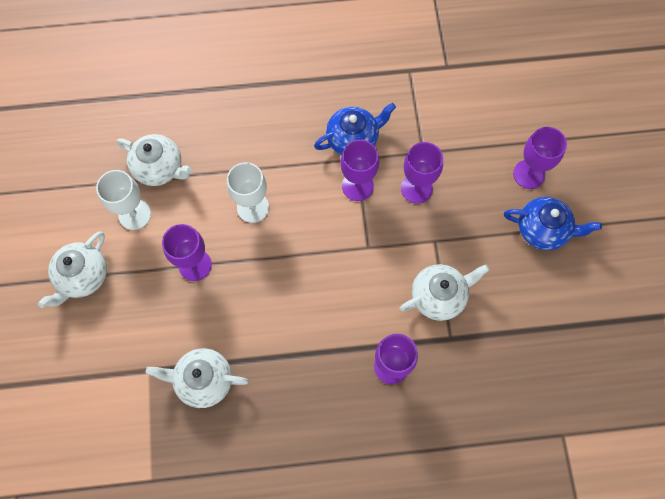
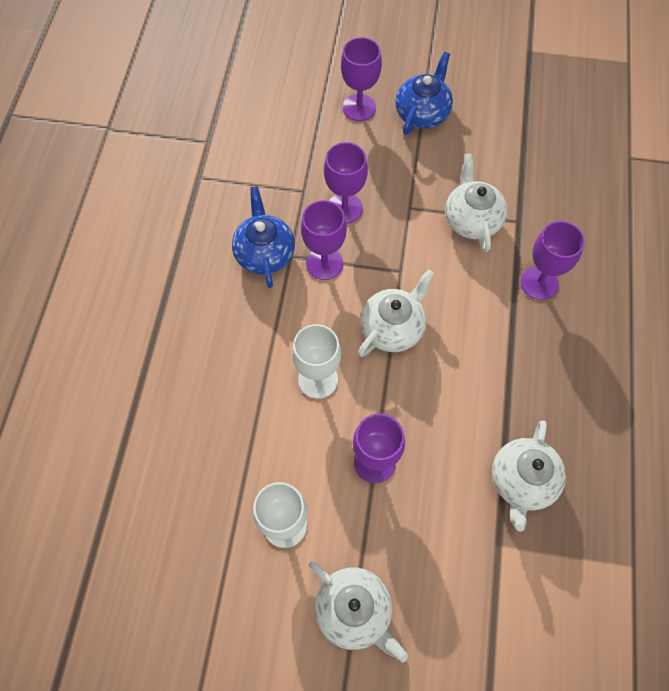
camera: 75 degrees left, 5 degrees down
(159, 168) = (229, 481): white teapot -> white teapot (393, 328)

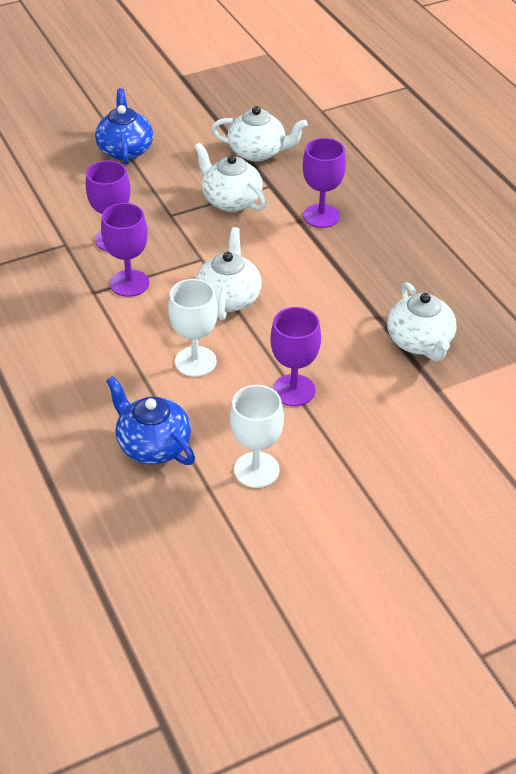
camera: 35 degrees left, 20 degrees down
(264, 253) = (68, 301): blue teapot -> blue teapot (153, 445)
(354, 611) = (365, 492): white teapot -> white teapot (258, 152)
(359, 107) = (64, 168): purple goblet -> none

